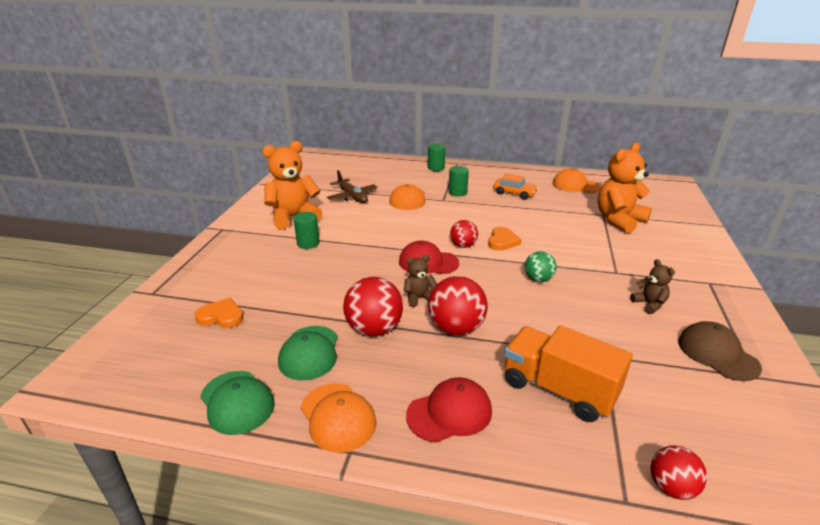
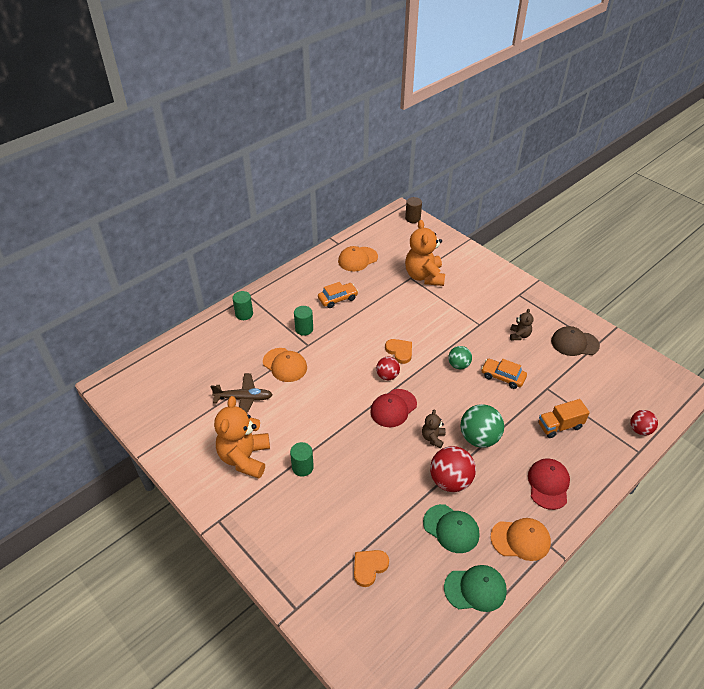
camera: 55 degrees left, 15 degrees up
(456, 328) = (479, 438): red ball -> green ball
(558, 389) = (559, 426): orange truck -> orange truck, size x0.66
(567, 314) = (502, 377): none -> orange car
(649, 304) = (519, 335): brown teddy bear -> brown teddy bear turned 90 degrees clockwise
(678, 190) = (412, 218): none -> brown cylinder

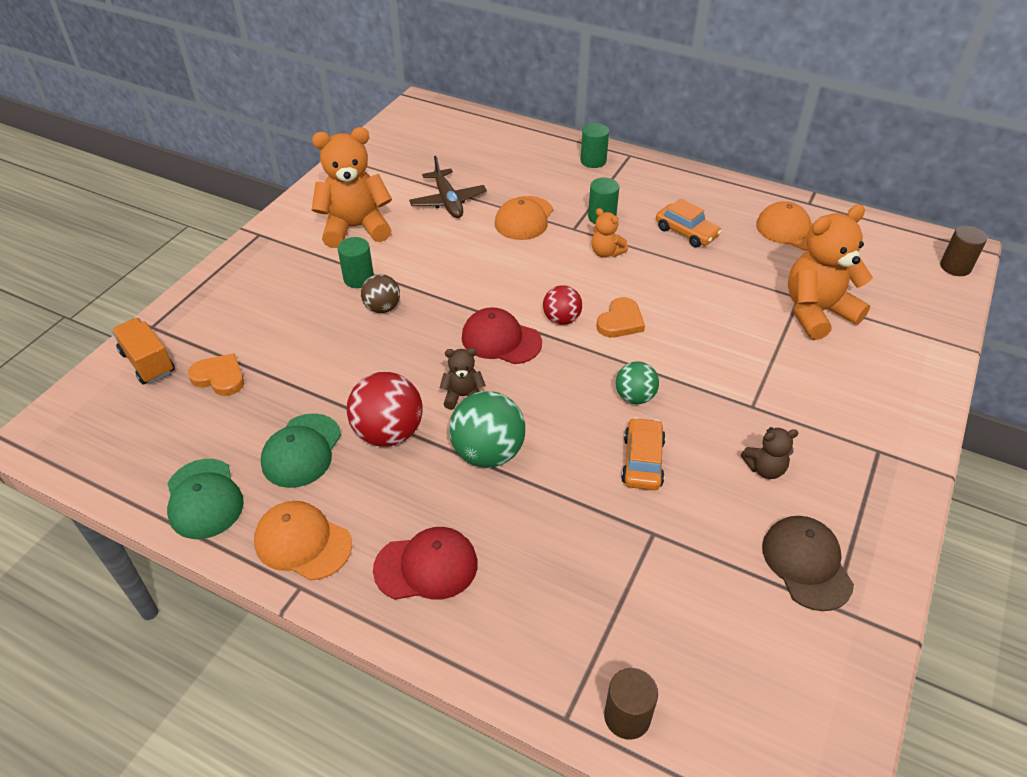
camera: 70 degrees right, 0 degrees up
(338, 338) = (606, 252): none -> orange teddy bear
(339, 460) = (382, 308): none -> brown ball
(520, 539) = (303, 542): orange cap -> orange cap turned 135 degrees clockwise
(559, 426) = (568, 566): orange truck -> orange truck (148, 362)
(640, 430) = (627, 716): red ball -> brown cylinder

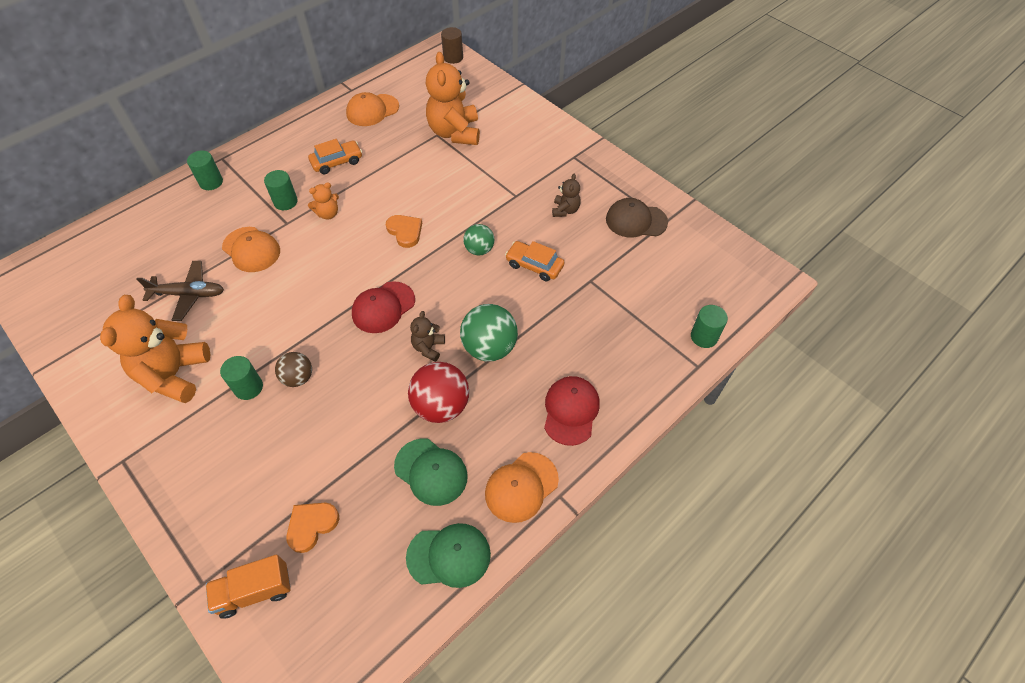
camera: 70 degrees left, 10 degrees up
(561, 319) = (383, 264): red ball -> none
(627, 716) = (704, 337): brown cylinder -> green cylinder

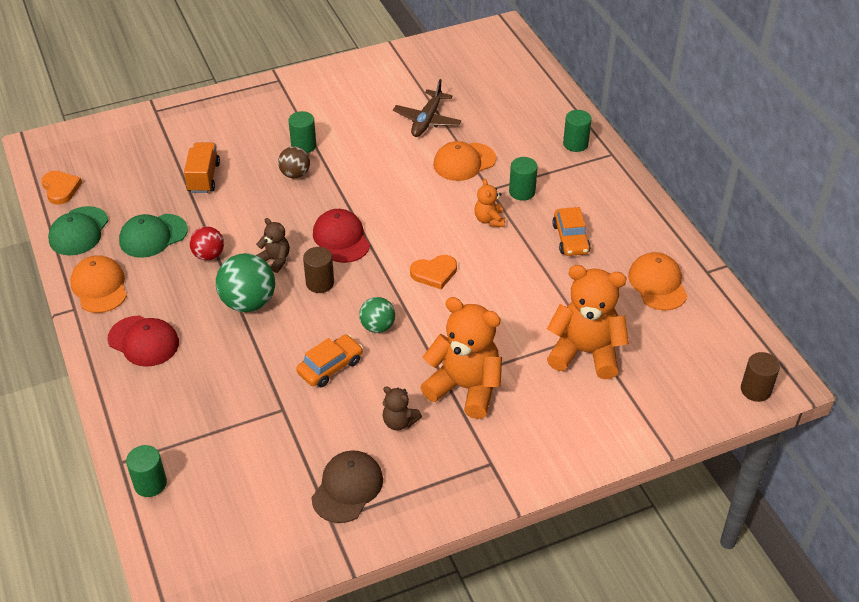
camera: 110 degrees right, 10 degrees down
(174, 374) = (342, 108): orange teddy bear -> orange teddy bear (465, 388)
(255, 591) = (131, 133): orange truck -> orange truck (203, 177)
(311, 525) = (158, 165): orange heart -> orange heart (61, 189)
(441, 406) = (209, 255): red ball -> red ball, size x0.60
(445, 304) = (320, 283): none -> brown cylinder

